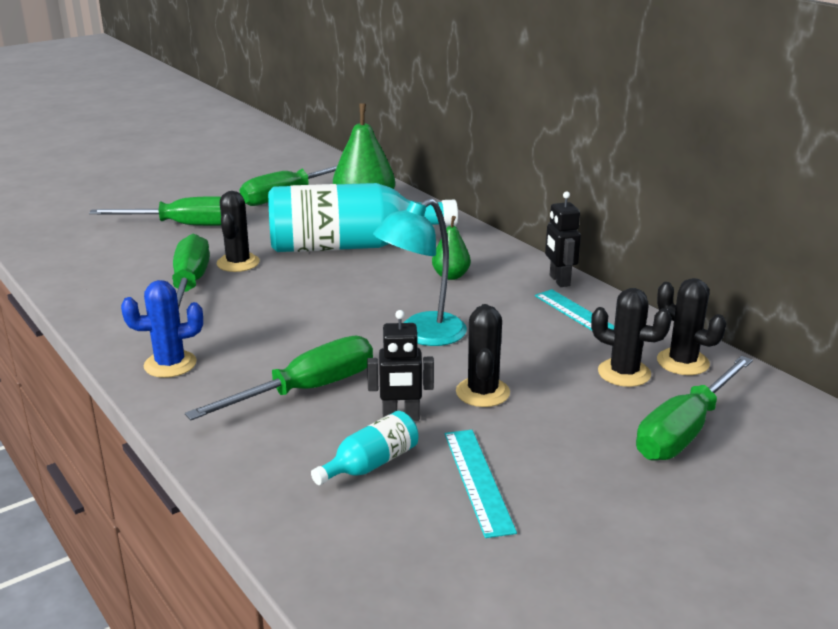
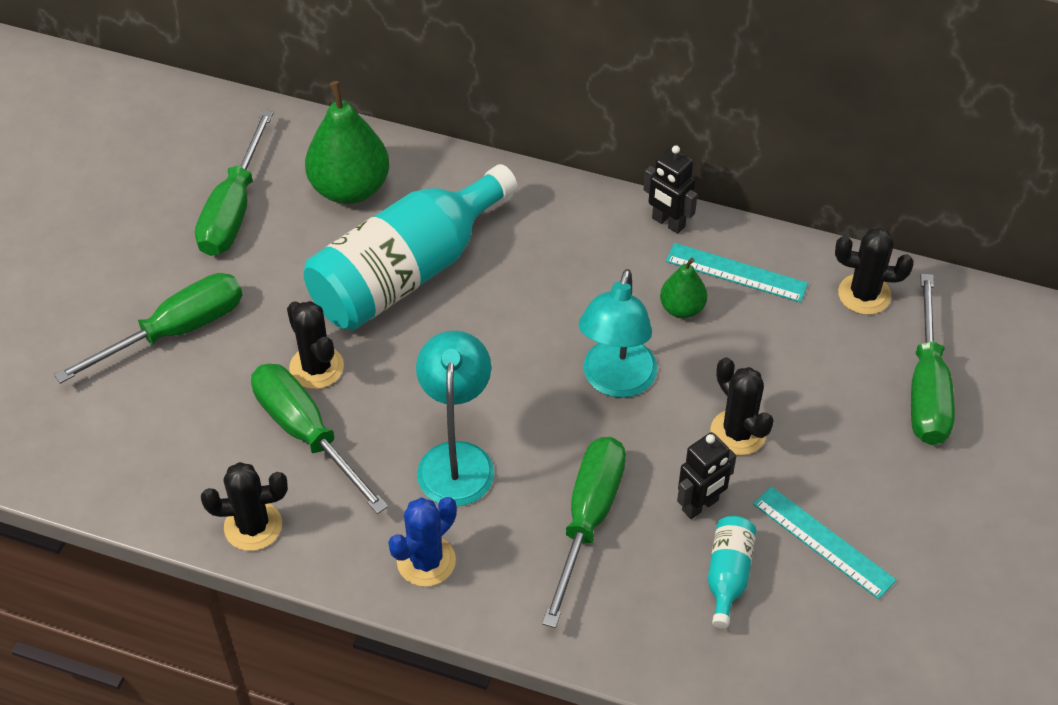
camera: 35 degrees left, 25 degrees up
(261, 328) = (456, 459): none -> turquoise lamp
(450, 276) = (559, 270): green pear -> green pear (682, 308)
(624, 373) = (829, 338): black cactus -> black cactus (253, 526)

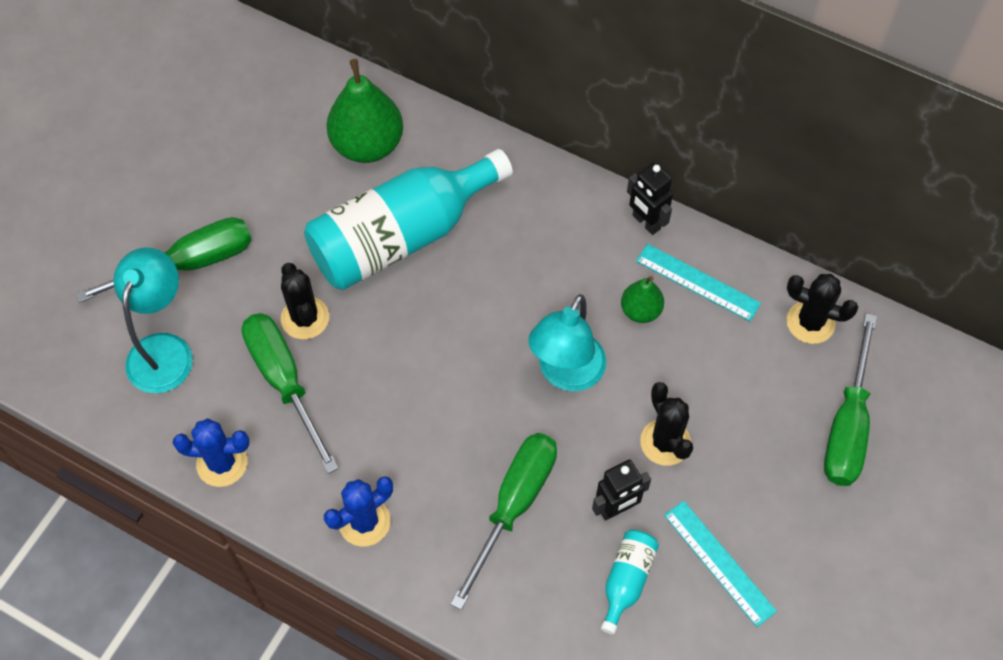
camera: 10 degrees right, 10 degrees up
(234, 209) = (262, 150): green screwdriver -> none
(253, 526) = (222, 463): black cactus -> blue cactus
(456, 459) = (410, 427): turquoise lamp -> turquoise lamp (164, 349)

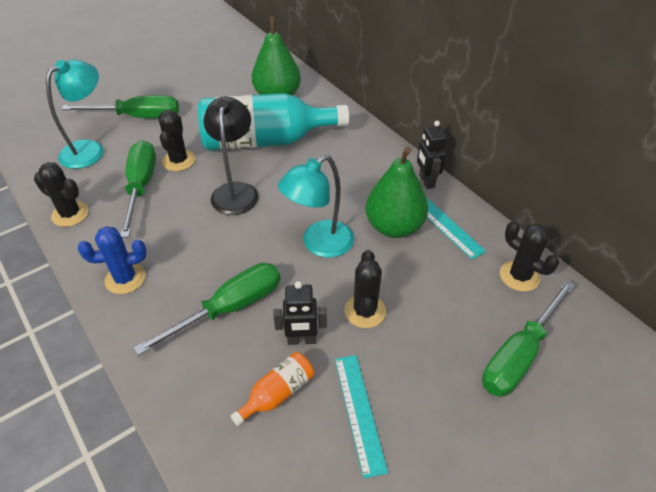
camera: 25 degrees right, 15 degrees down
(222, 463) = (70, 214): blue cactus -> black cactus
(414, 337) = (235, 191): none -> black lamp
(626, 580) = (277, 393): turquoise bottle -> orange bottle
(640, 311) = (394, 227): green pear -> green pear, size x1.87

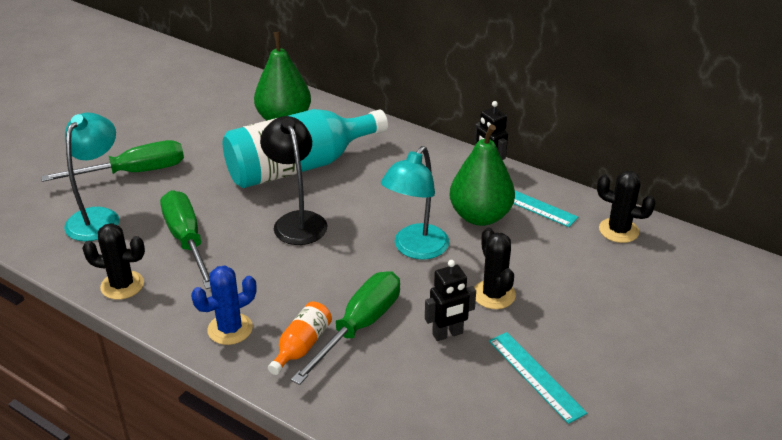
camera: 20 degrees left, 10 degrees down
(179, 161) = (213, 206): black cactus -> none
(277, 393) = (451, 383): orange bottle -> orange bottle (301, 346)
(519, 355) = (650, 293): green screwdriver -> none

